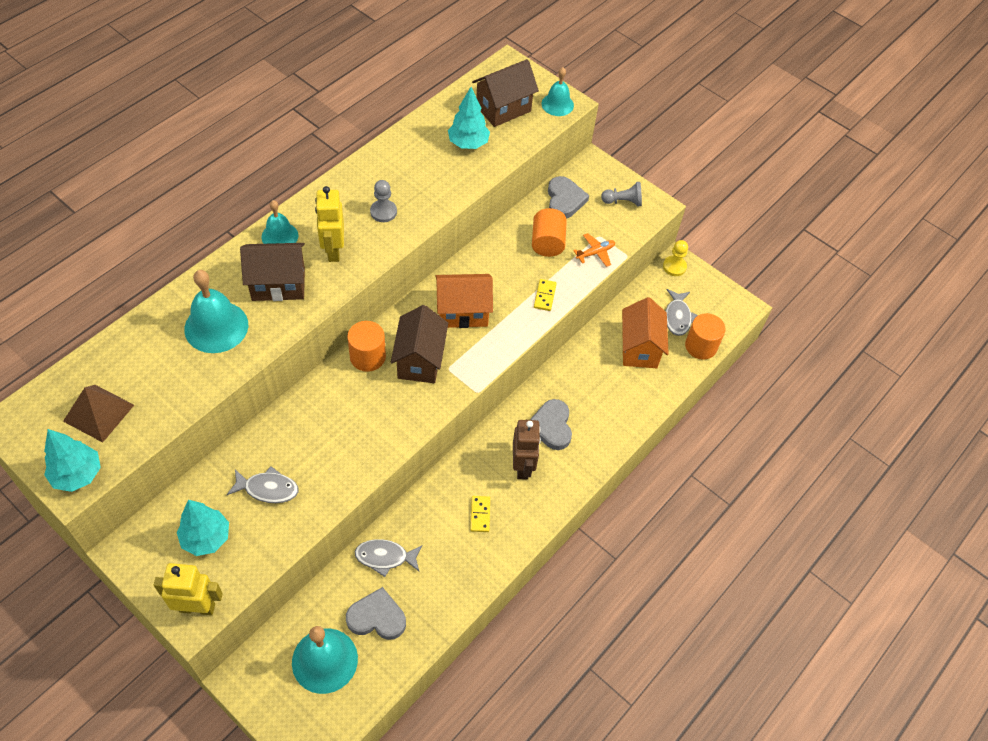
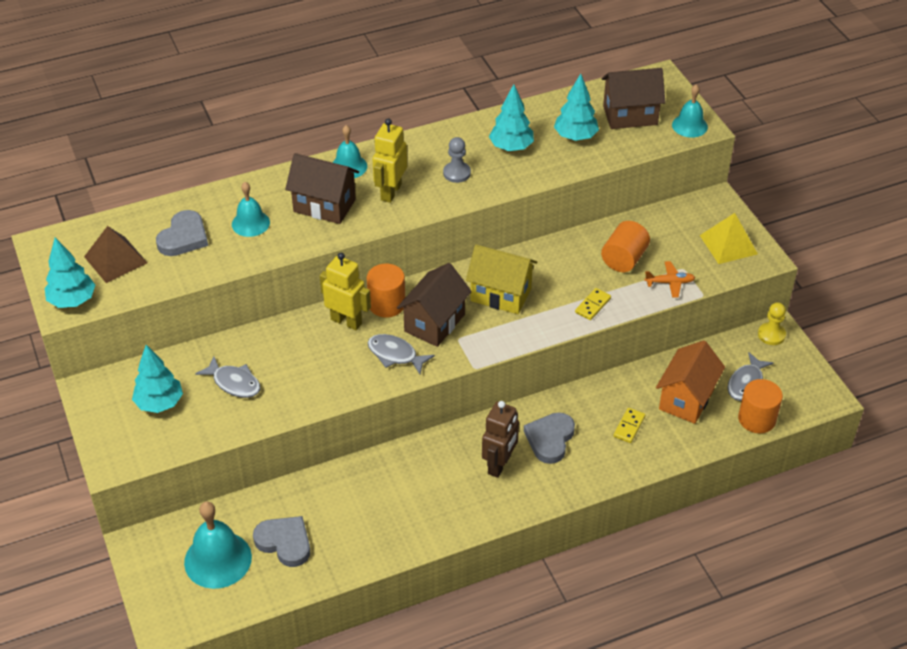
camera: 30 degrees right, 10 degrees down
(197, 607) = (121, 455): yellow robot -> yellow robot (346, 321)
(216, 327) = (250, 223): turquoise bell -> turquoise bell, size x0.62
(385, 557) = (321, 495): grey fish -> grey fish (395, 355)
(418, 171) = (511, 147): none -> turquoise tree
(463, 312) = (500, 294): orange house -> yellow house
(480, 514) = (432, 492): yellow domino -> yellow domino (629, 426)
(564, 200) = (665, 225): grey heart -> grey heart (184, 237)
(623, 201) = (728, 244): grey pawn -> yellow pyramid

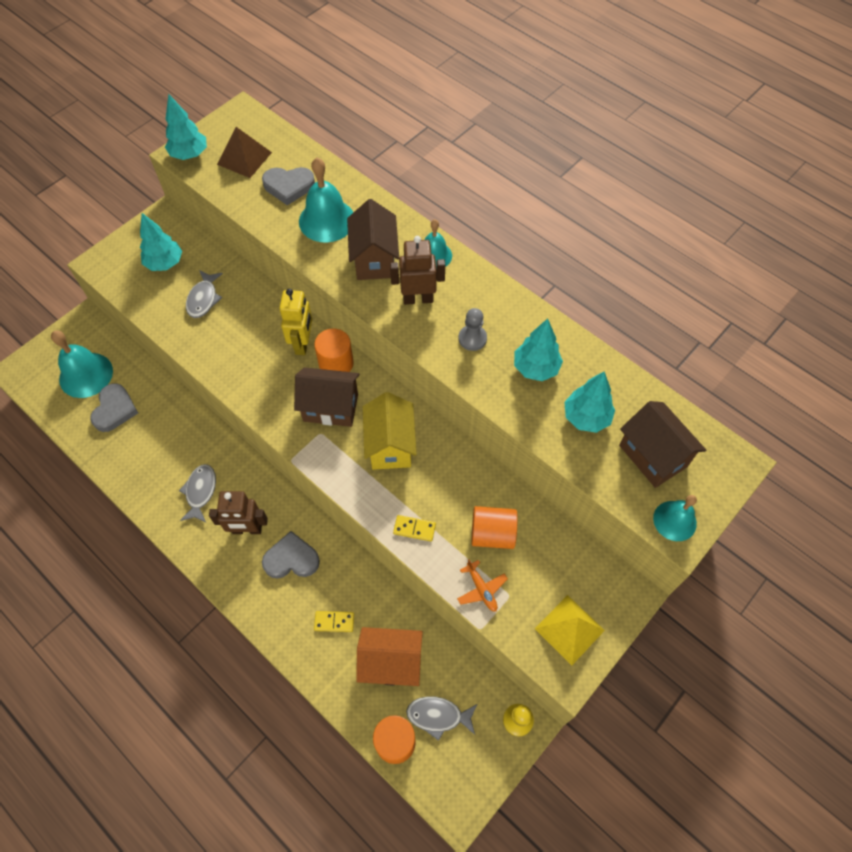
camera: 65 degrees right, 15 degrees up
(250, 223) = (327, 220): turquoise bell -> turquoise bell, size x1.62
(390, 192) = (418, 299): yellow robot -> brown robot
(395, 355) = (280, 394): grey fish -> grey fish (200, 492)

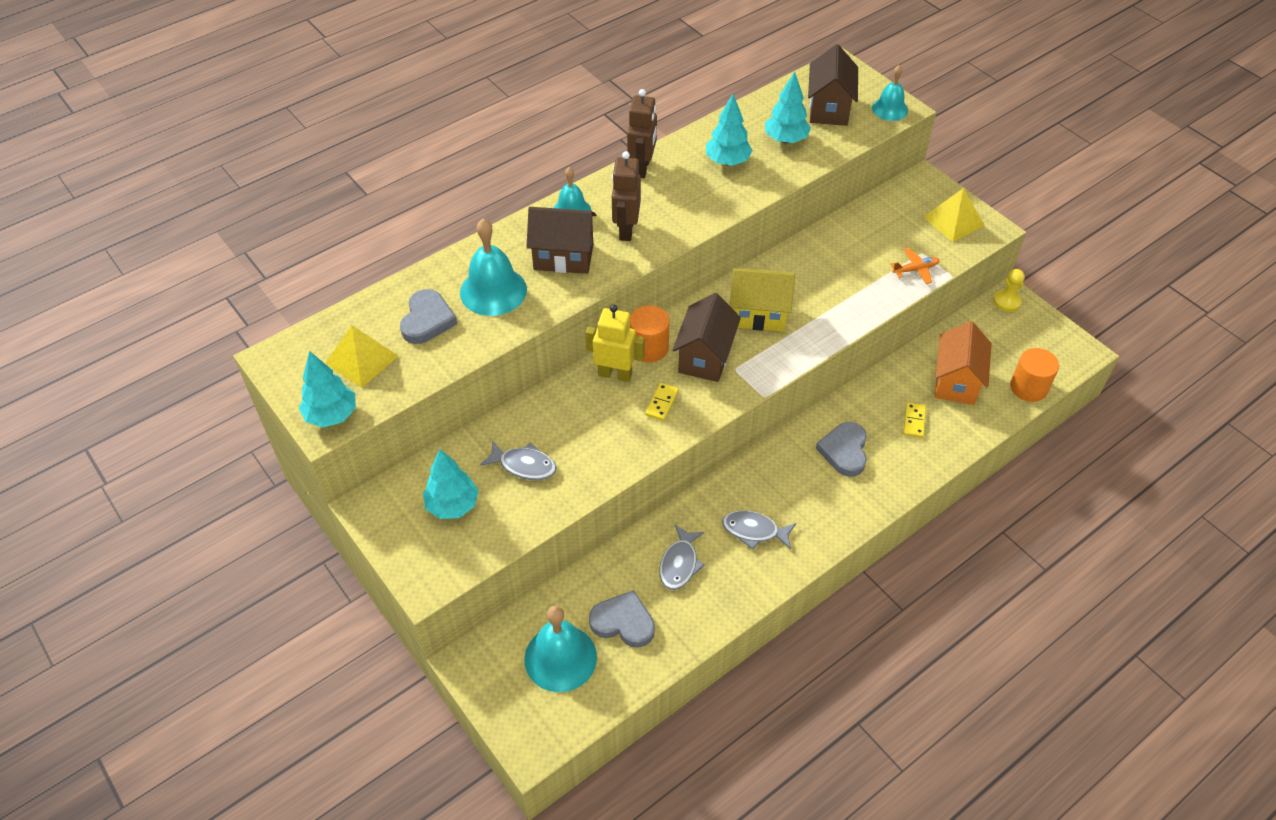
camera: 80 degrees left, 10 degrees down
(244, 158) = (362, 359): brown pyramid -> yellow pyramid
(247, 529) = (806, 488): brown robot -> brown robot (642, 168)
(414, 529) = (852, 307): yellow domino -> yellow domino (662, 403)
(438, 716) = (1004, 354): grey fish -> grey fish (679, 564)
(472, 338) = (684, 198): grey pawn -> none
(492, 534) = (862, 254): orange cylinder -> none
(653, 456) = (829, 109): brown house -> brown house turned 60 degrees counterclockwise

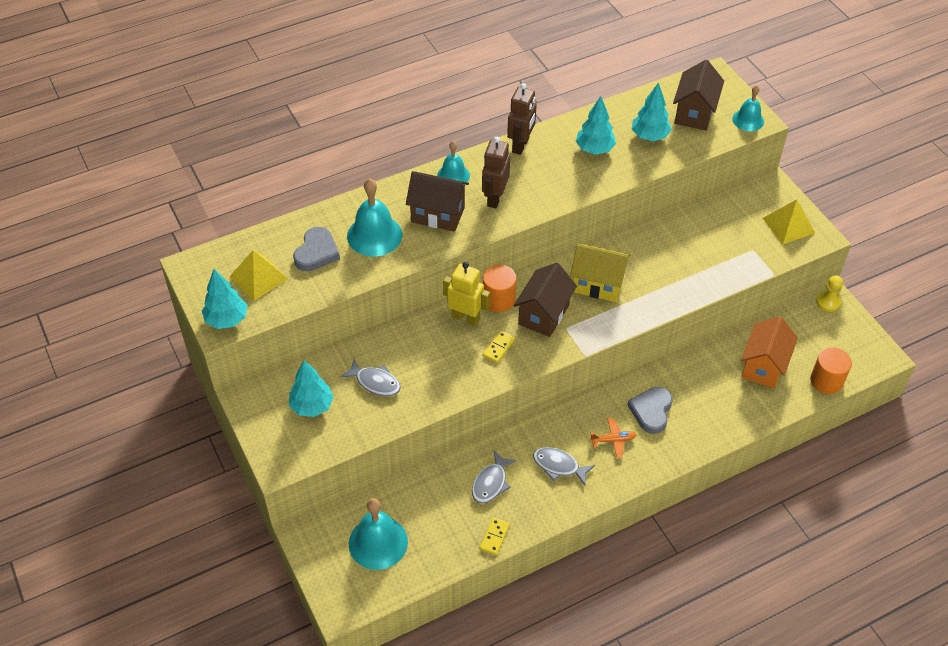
camera: 10 degrees right, 0 degrees up
(623, 622) = (434, 522): grey heart -> none
(914, 421) = (718, 395): yellow domino -> yellow domino (494, 537)
(915, 270) = (743, 264): orange plane -> orange plane (613, 440)

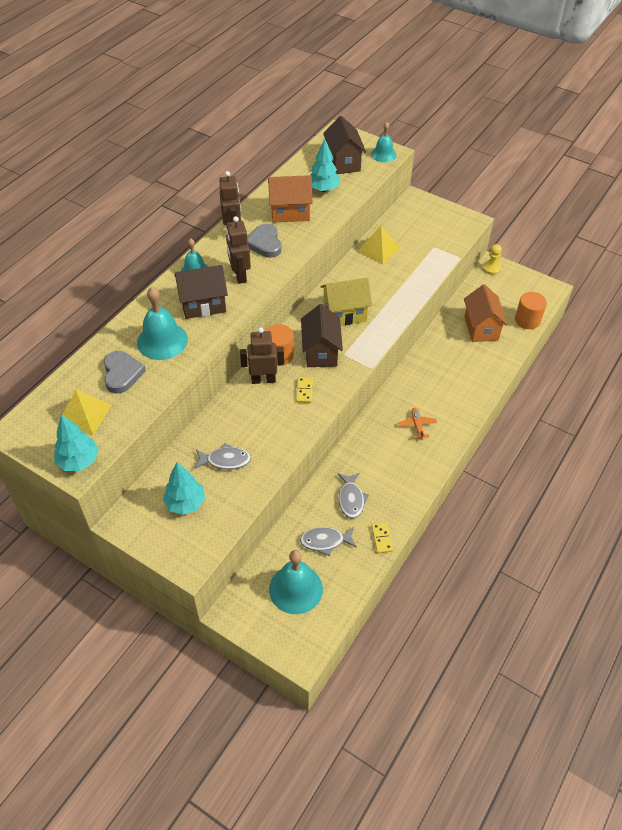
camera: 30 degrees left, 0 degrees up
(465, 318) = (263, 379): yellow robot -> brown robot
(559, 466) = (392, 462): grey fish -> grey fish (325, 541)
(594, 149) = (290, 212): turquoise tree -> orange house
(613, 440) = (417, 425): orange plane -> orange plane turned 60 degrees counterclockwise
(651, 411) = (429, 392): grey heart -> grey heart (265, 243)
(788, 225) = (445, 221): yellow pyramid -> yellow pyramid (378, 249)

